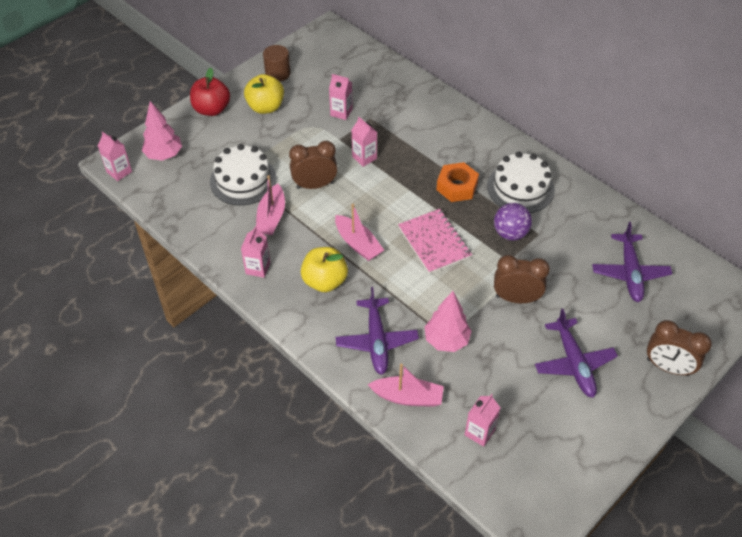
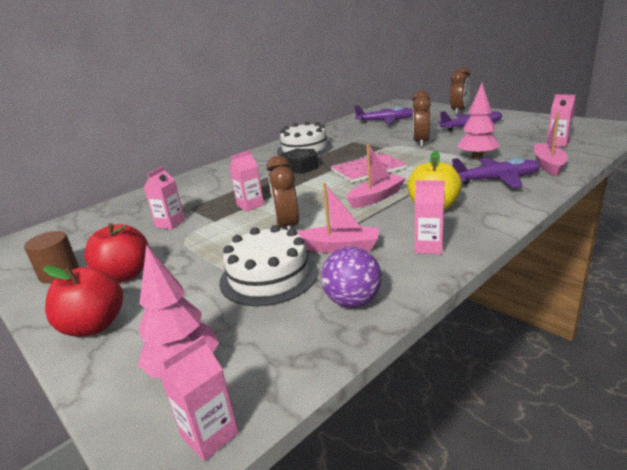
camera: 85 degrees left, 25 degrees down
(266, 107) = (125, 275): yellow apple -> red apple
(457, 187) = (300, 167): orange nut -> black nut
(510, 233) = (354, 148): purple ball -> purple ball (353, 301)

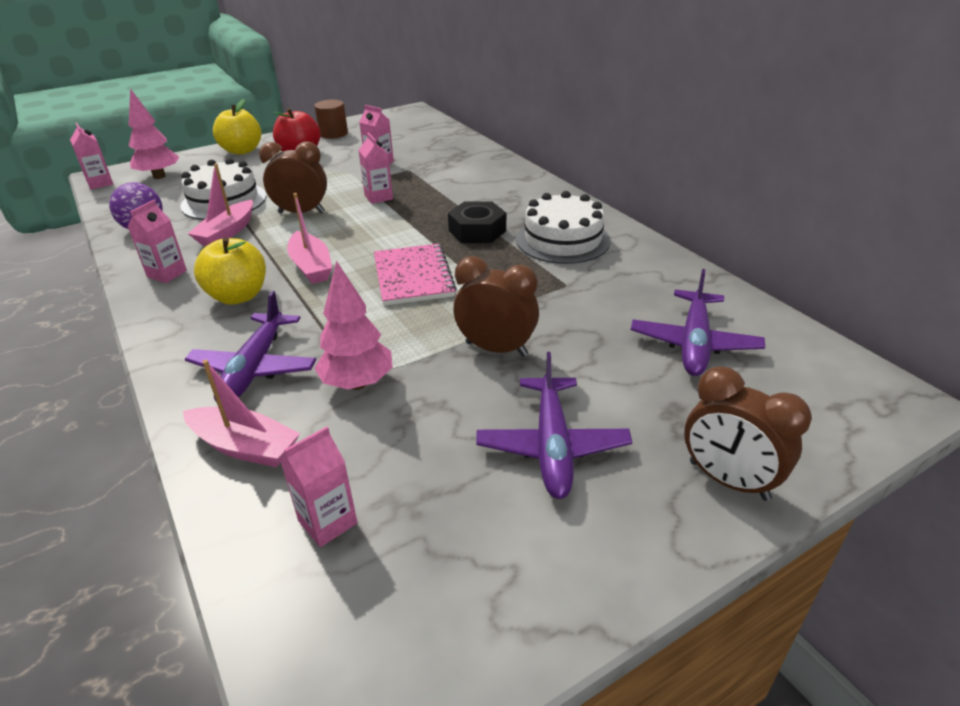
camera: 100 degrees right, 10 degrees up
(94, 326) = (242, 151): red apple -> yellow apple

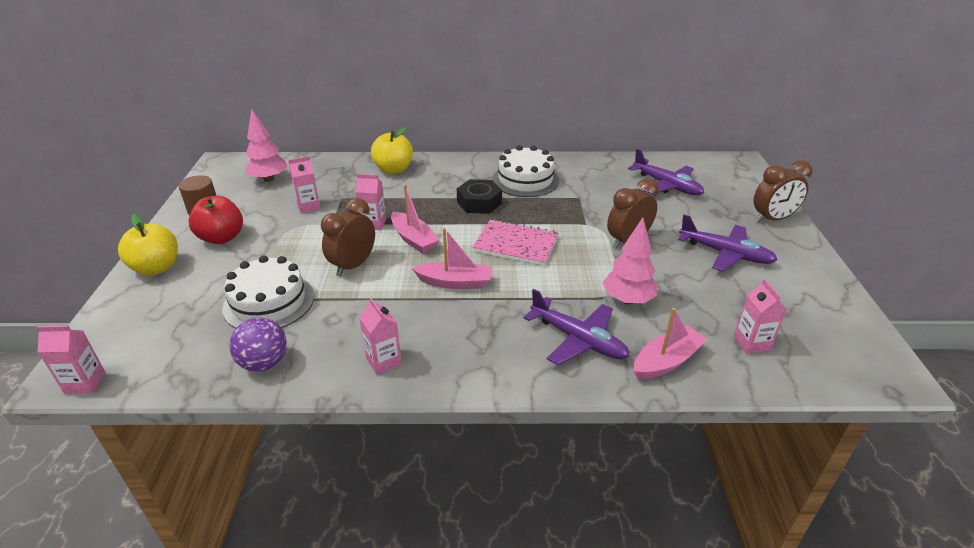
camera: 60 degrees left, 0 degrees up
(159, 176) = (137, 334): pink tree -> pink tree (269, 179)
(227, 232) = (341, 312): pink boat -> pink boat (413, 239)
(238, 296) = (466, 328): yellow apple -> yellow apple (393, 169)

